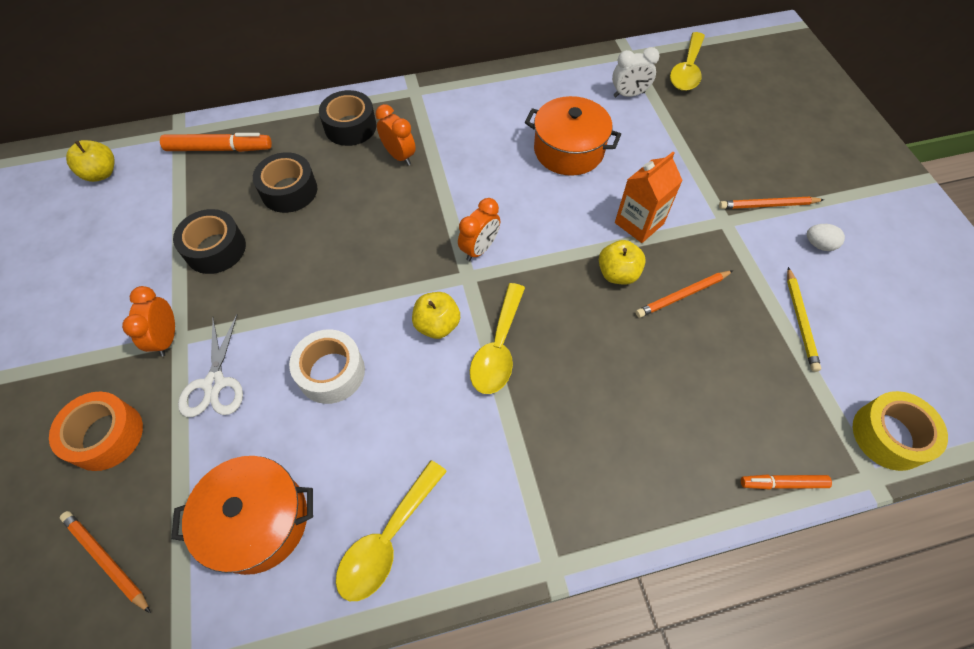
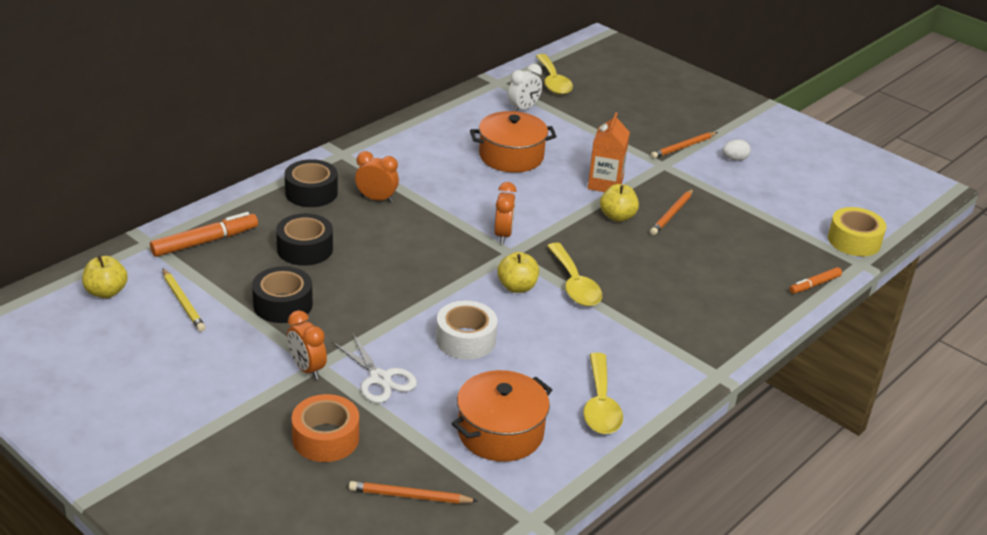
camera: 35 degrees left, 25 degrees down
(800, 321) = (757, 203): yellow pencil -> yellow pencil (183, 302)

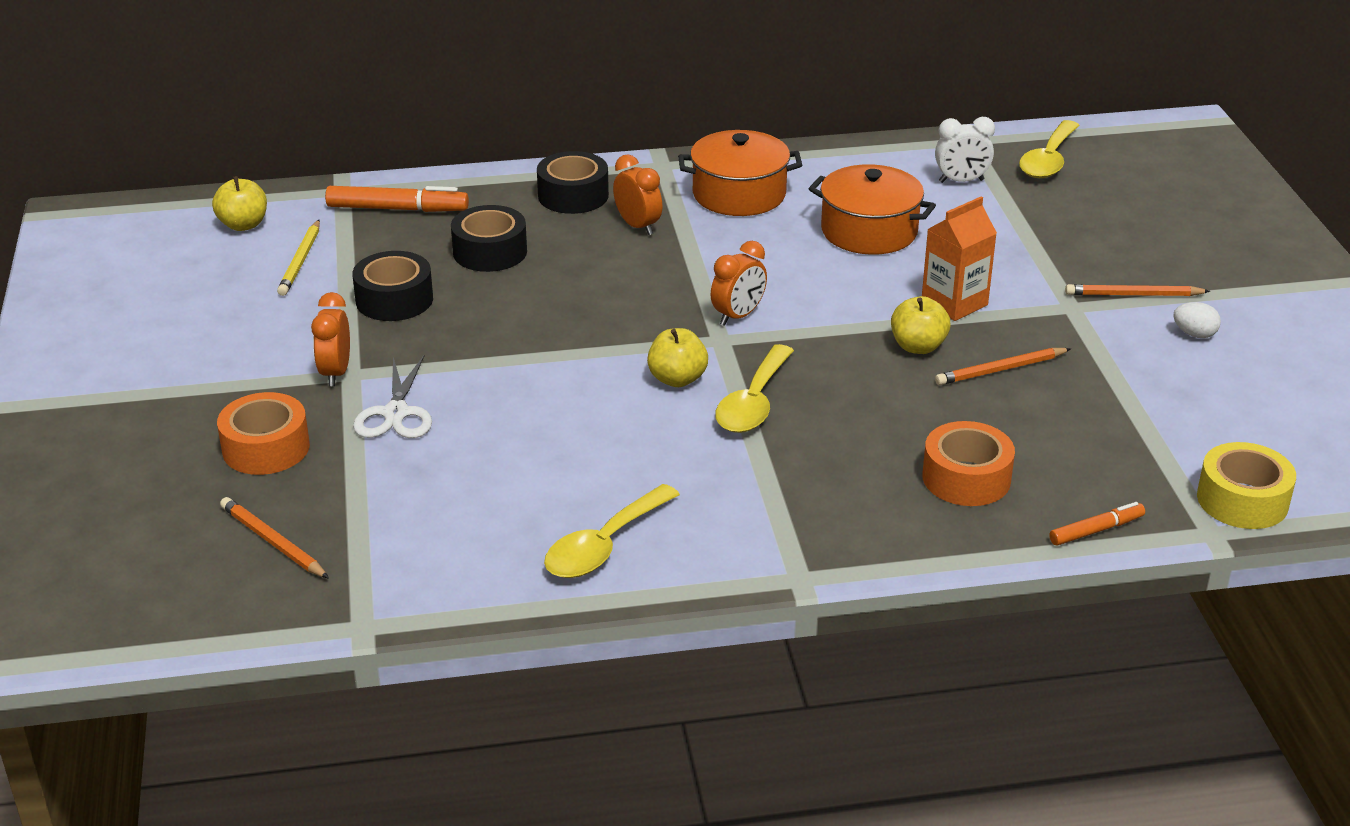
camera: 40 degrees right, 0 degrees up
(465, 340) = (541, 412): white tape -> none
(500, 432) = (450, 523): orange pot -> orange pot (739, 194)
(727, 282) = (966, 478): none -> orange tape
(814, 284) = (1096, 530): orange marker -> orange marker turned 150 degrees clockwise

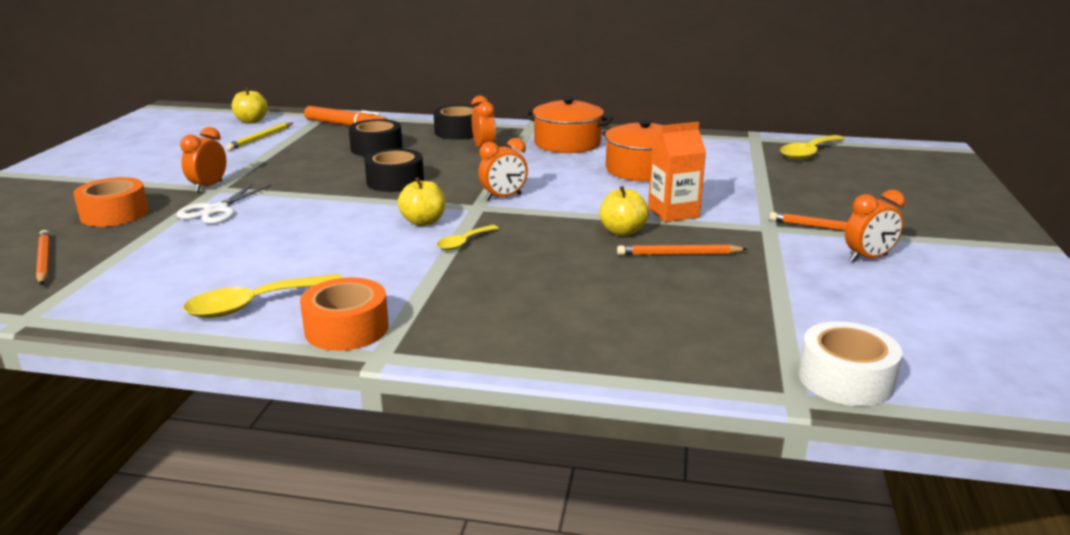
camera: 20 degrees right, 10 degrees down
(394, 300) = (290, 160): black tape -> black tape (395, 181)
(753, 403) = (463, 243): yellow spoon -> yellow spoon, size x0.58
(961, 181) = (733, 155): white clock -> none
(966, 478) = (589, 315): orange tape -> orange tape (346, 328)
(1096, 530) = (679, 374): orange marker -> none
(1194, 334) = (868, 258): white egg -> orange clock
(1242, 500) = (845, 379): yellow tape -> white tape

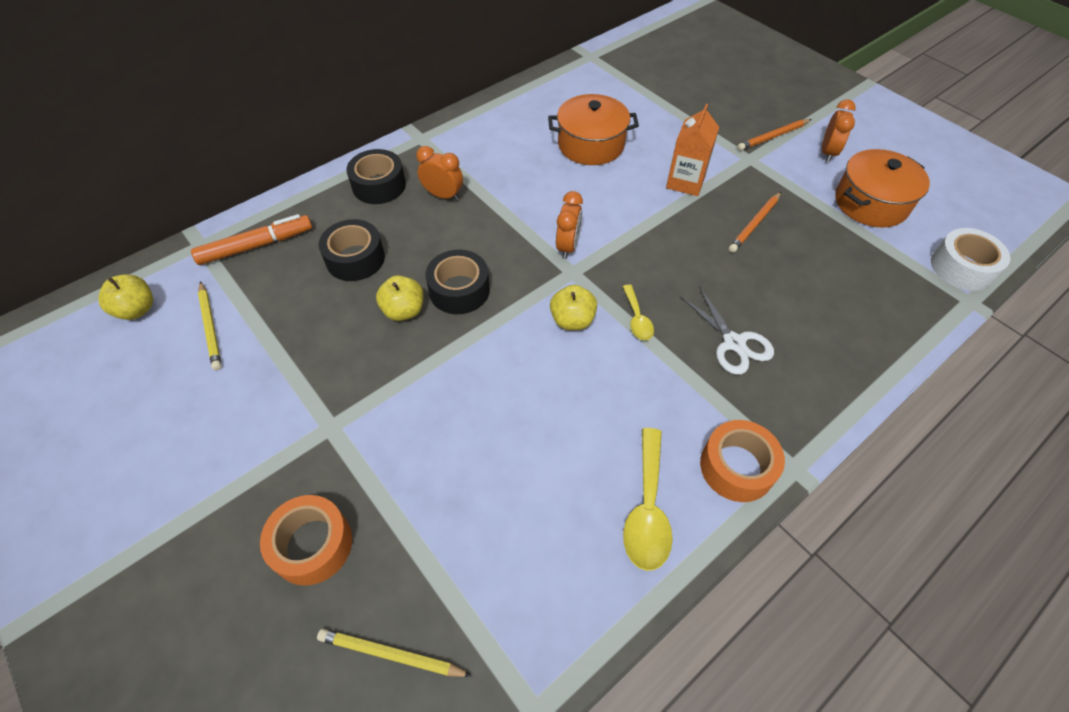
camera: 50 degrees left, 30 degrees up
(44, 260) = (391, 654): orange pencil -> yellow pencil
(208, 187) = (317, 431): orange clock -> none
(216, 210) = (395, 451): white scissors -> white scissors (734, 343)
(567, 143) = (488, 144): orange pot -> orange pot (871, 203)
(622, 231) = (694, 225): yellow apple -> yellow apple (404, 311)
(808, 153) = (645, 56): yellow spoon -> none

